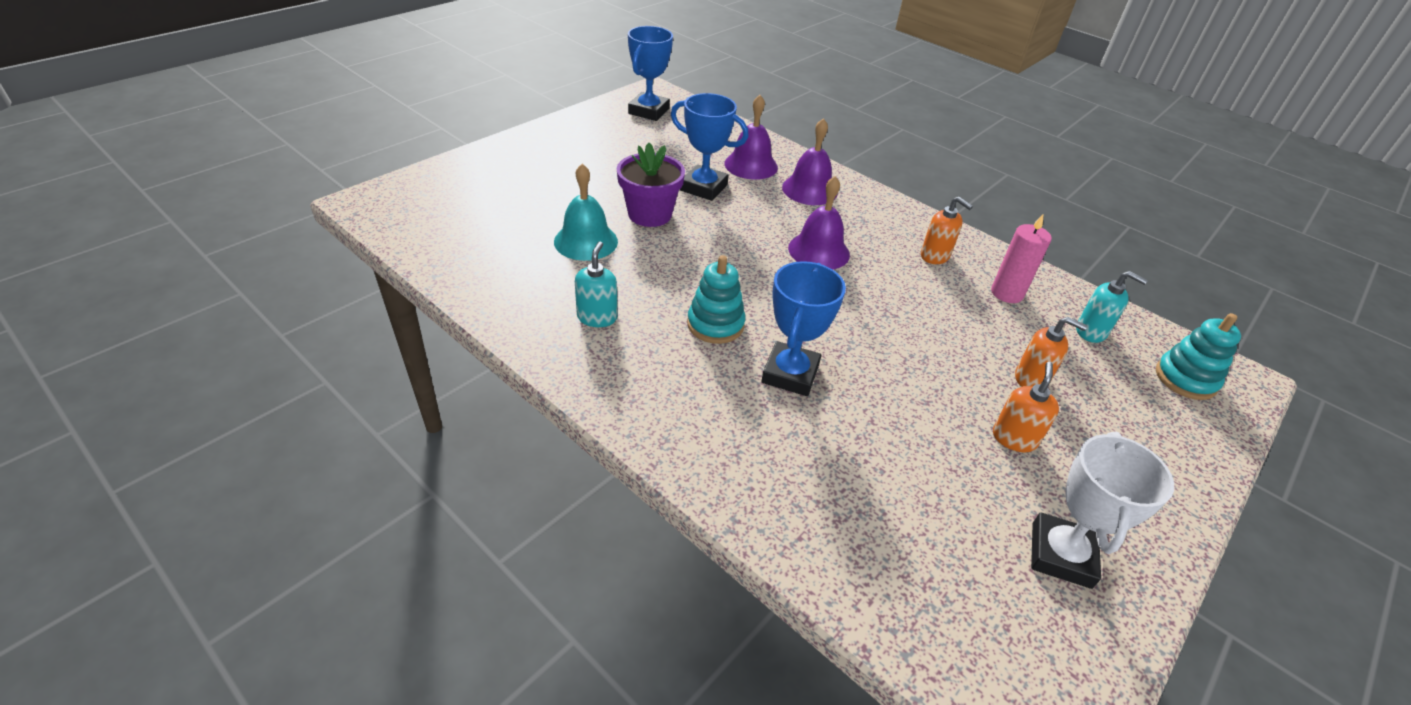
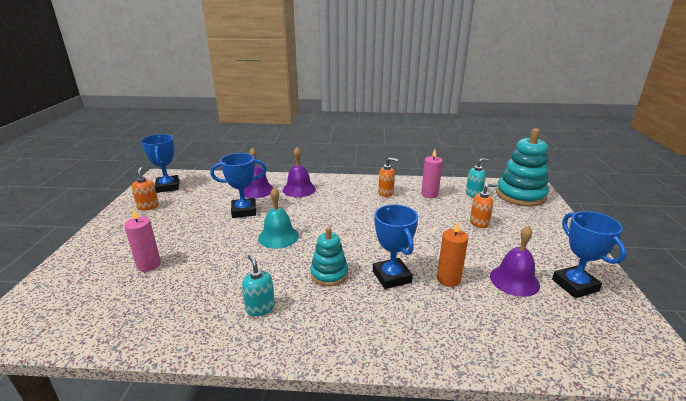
camera: 35 degrees left, 15 degrees down
(538, 204) = (149, 265): none -> pink candle
(586, 241) = (205, 270): turquoise bell -> turquoise bell (278, 236)
(649, 214) = (228, 237): purple flower pot -> none
(818, 251) = (336, 214): purple bell -> purple bell (514, 280)
(865, 423) = (448, 279): none -> orange candle
(1014, 438) = (503, 249): orange soap dispenser -> orange soap dispenser (148, 206)
(1061, 555) = (575, 285): white trophy -> blue trophy
(1185, 379) = (520, 195): turquoise stacking toy -> turquoise stacking toy, size x1.72

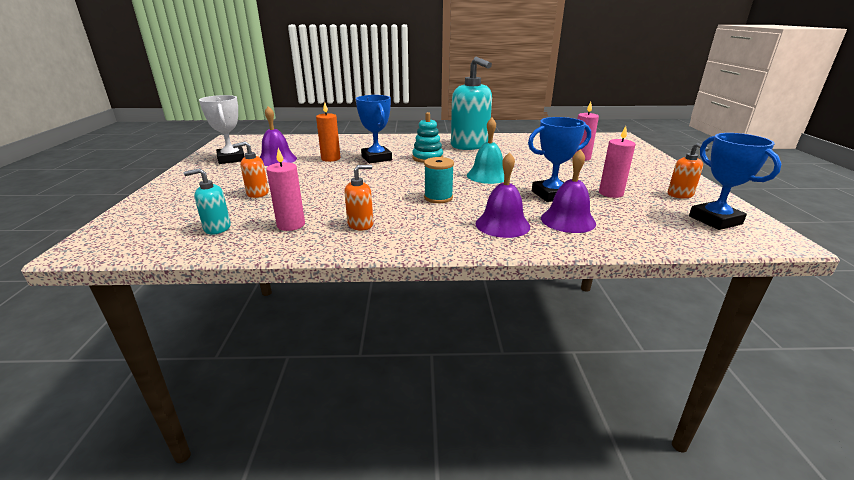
camera: 175 degrees right, 0 degrees up
(197, 210) = (611, 193): none -> pink candle
(260, 308) = (470, 145): turquoise soap dispenser -> turquoise soap dispenser, size x2.08
(332, 212) = (438, 197): none -> turquoise spool
(386, 193) = (360, 224): orange soap dispenser -> orange soap dispenser turned 150 degrees clockwise
(520, 195) = (141, 229): turquoise stacking toy -> none
(575, 285) = (231, 159): blue trophy -> white trophy

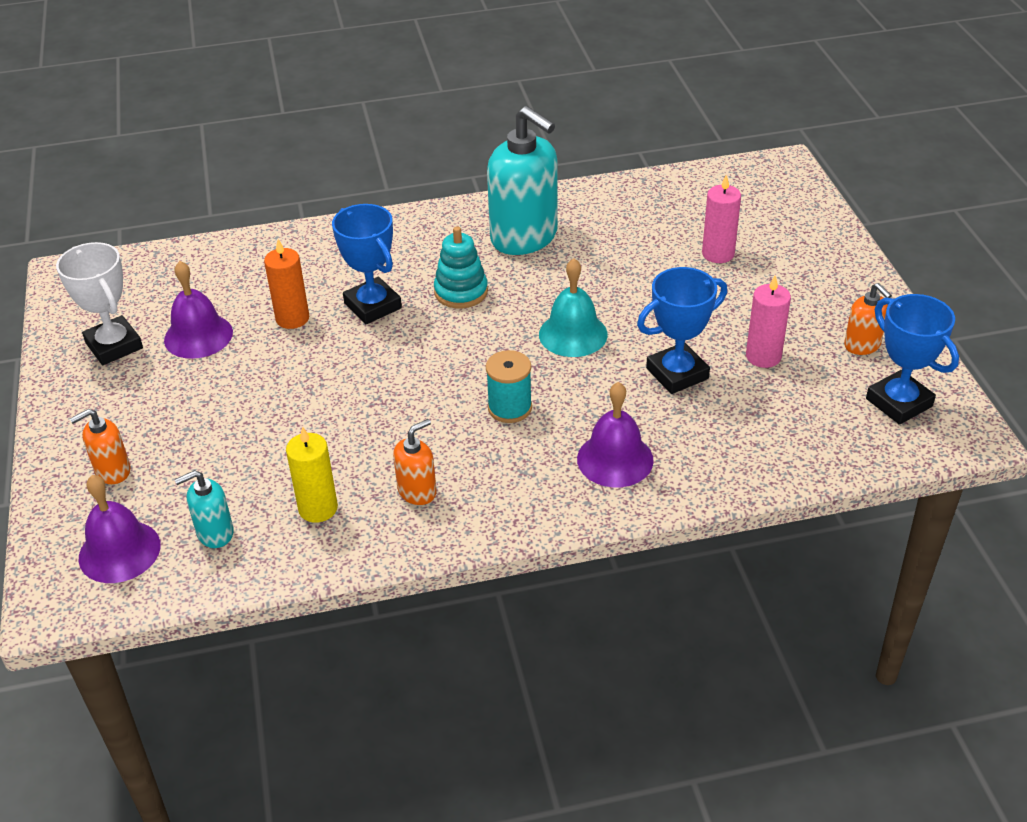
camera: 10 degrees left, 15 degrees up
(257, 193) = (223, 440): orange soap dispenser -> orange soap dispenser (112, 471)
(291, 225) = (318, 508): pink candle -> yellow candle
(568, 220) = (703, 435): purple bell -> purple bell (119, 551)

